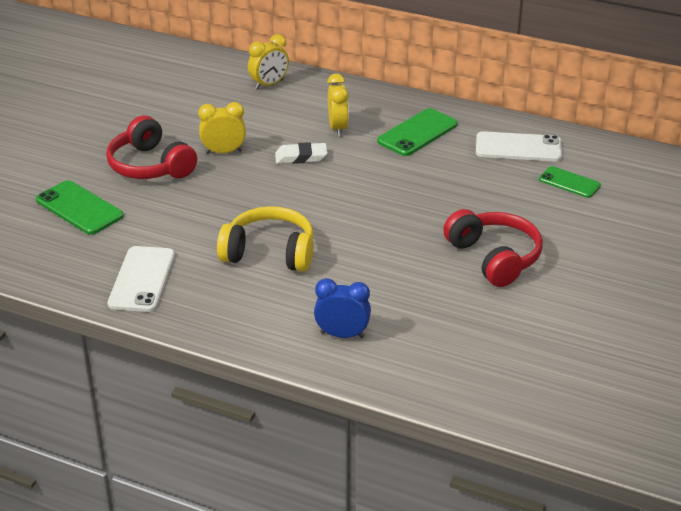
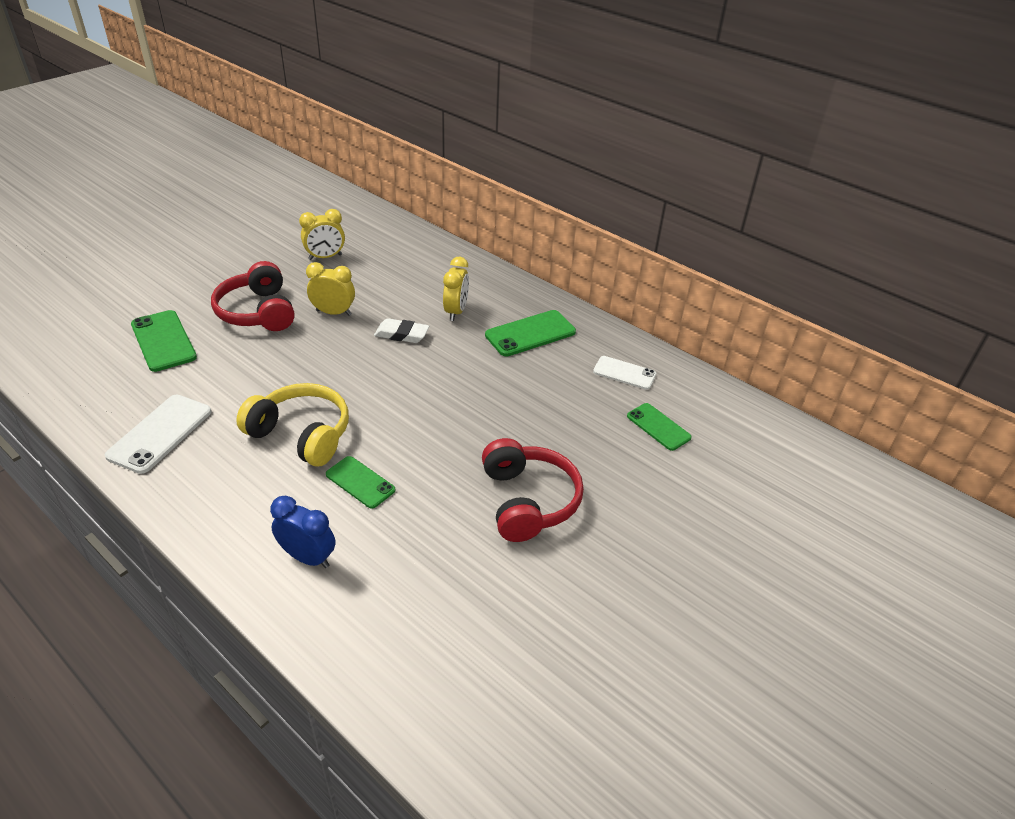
camera: 15 degrees right, 5 degrees up
(269, 84) = (420, 254): yellow clock -> yellow clock (325, 257)
(347, 275) = (360, 482): none -> green phone
(518, 147) = (624, 373): white phone -> white phone, size x0.65

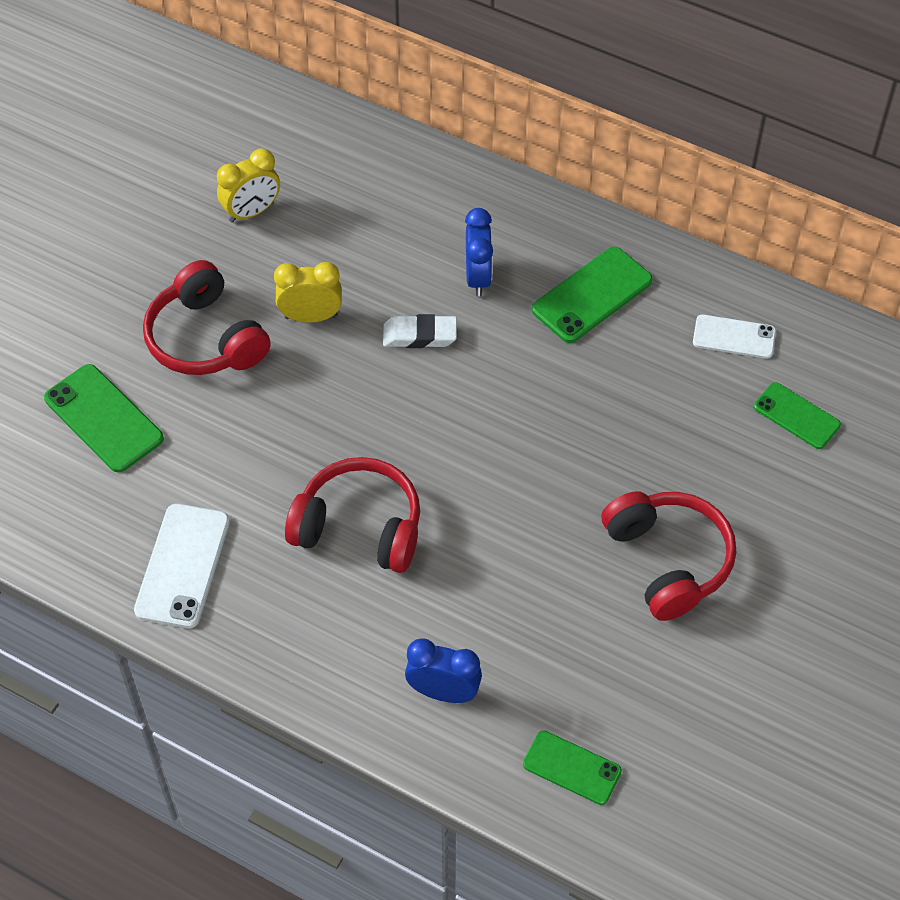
camera: 10 degrees left, 15 degrees up
(301, 434) = (359, 527): yellow headphones -> red headphones
(360, 482) = (461, 580): green phone -> green phone (572, 768)
(456, 312) = (478, 277): yellow clock -> blue clock

